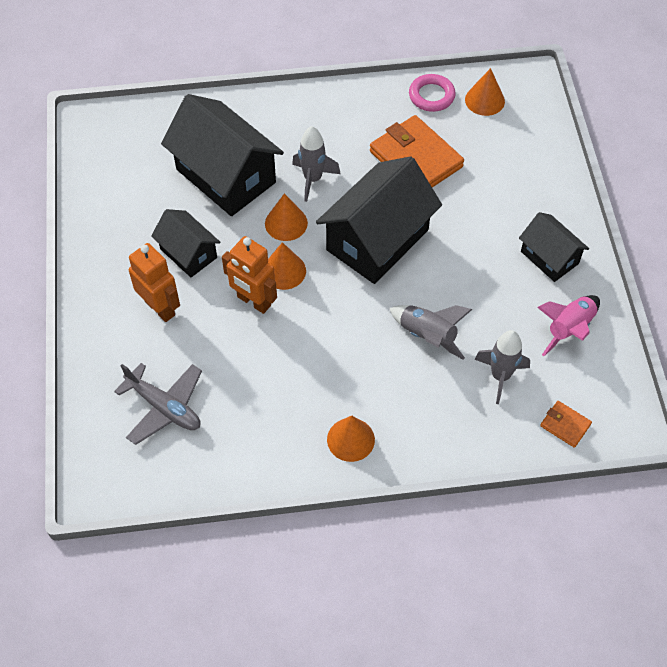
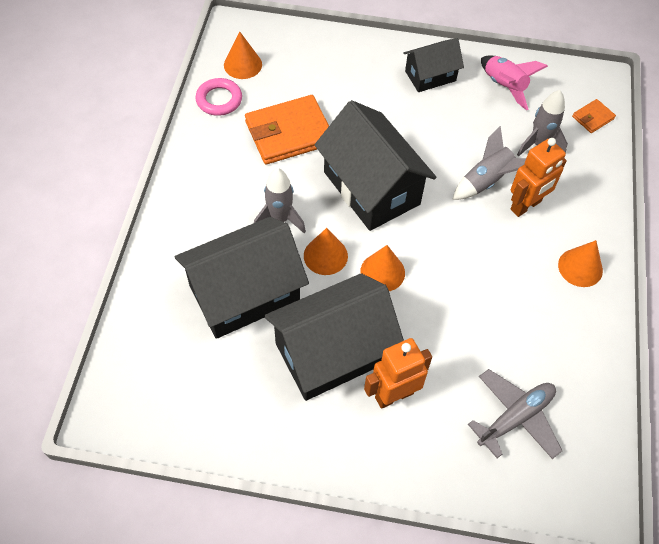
camera: 75 degrees left, 0 degrees up
(188, 253) = (333, 352): black house -> black house, size x1.81
(253, 301) = (411, 307): orange robot -> orange robot (526, 206)

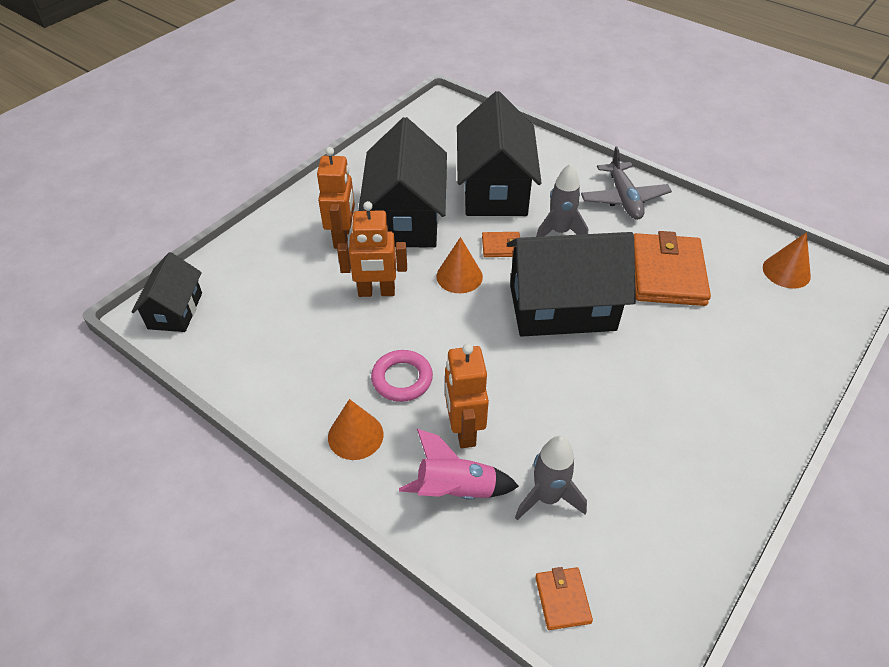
camera: 120 degrees right, 10 degrees down
(219, 100) = (735, 239): pink ring -> pink ring (402, 379)
(325, 255) = (501, 246): orange cone -> orange wallet
(430, 76) = (715, 436): black house -> black house (175, 310)
(442, 326) = (376, 292): none -> orange robot
(486, 181) = (518, 410): grey rocket -> none
(504, 86) = (667, 514): pink rocket -> pink rocket (456, 490)
(515, 417) = (260, 300): grey plane -> grey plane (624, 199)

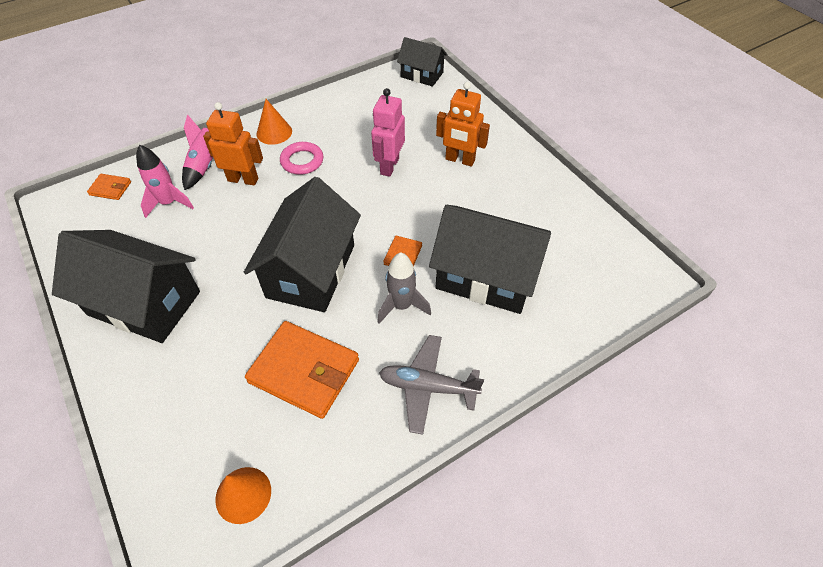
camera: 110 degrees right, 5 degrees up
(376, 292) = (389, 166): orange robot -> pink robot
(406, 218) = (468, 202): black house -> black house (144, 303)
(459, 276) = (381, 217): orange cone -> none
(547, 497) = (169, 203): grey rocket -> pink rocket

